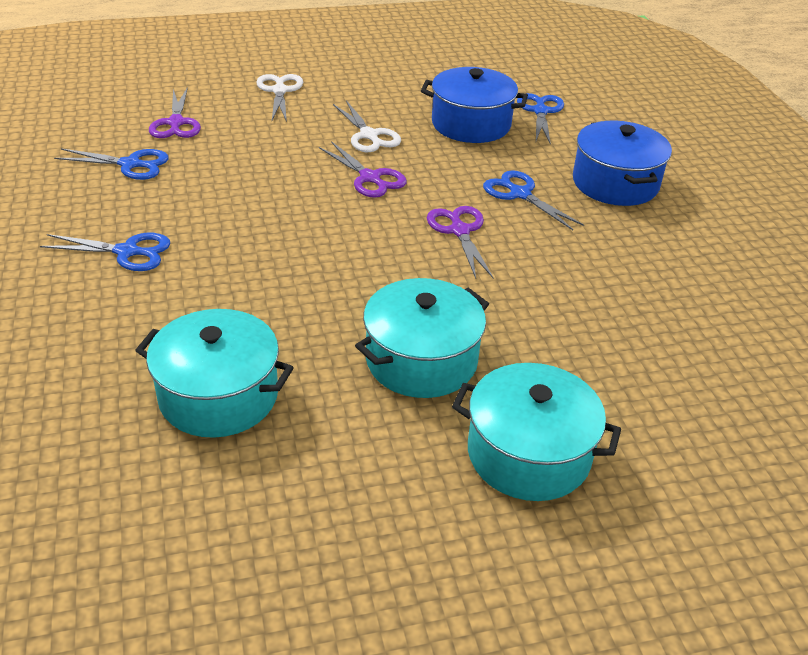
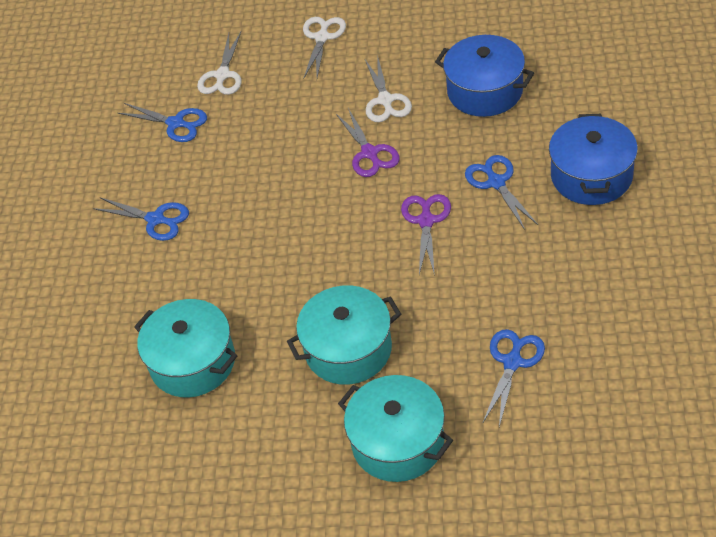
camera: 25 degrees right, 10 degrees up
(176, 123) = (222, 75): purple scissors -> white scissors
(540, 111) = (559, 77): blue scissors -> blue scissors (512, 362)

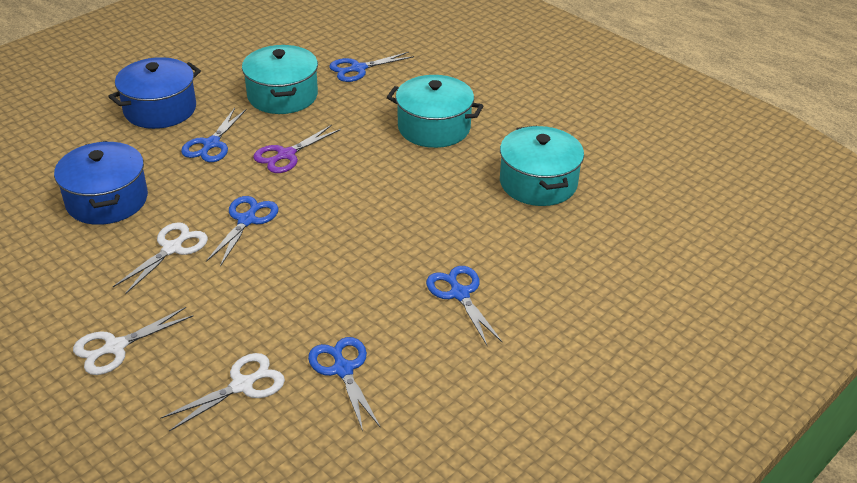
camera: 145 degrees left, 10 degrees down
(370, 153) = (247, 220): purple scissors -> blue scissors
(398, 442) = (466, 78): turquoise pot -> turquoise pot (282, 95)

